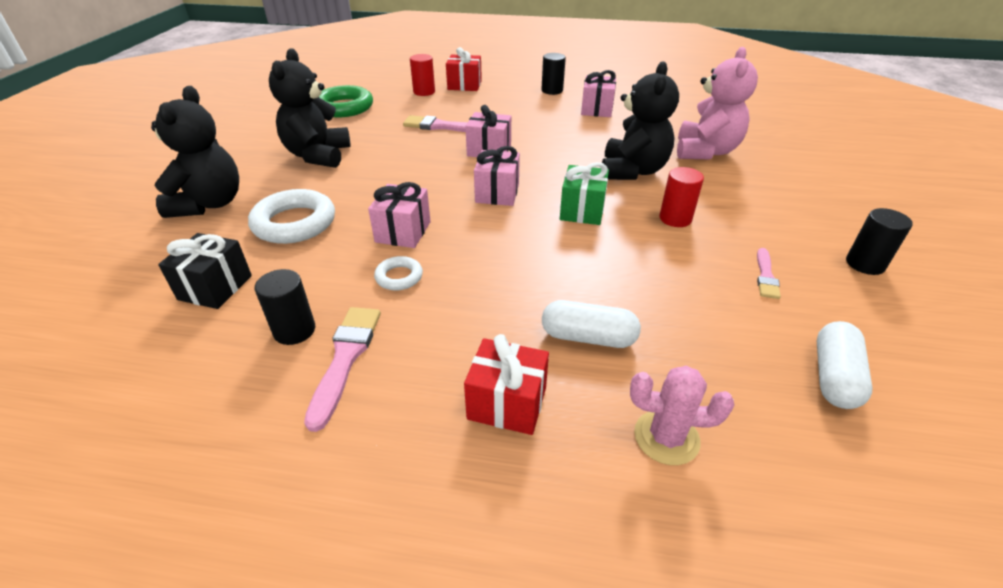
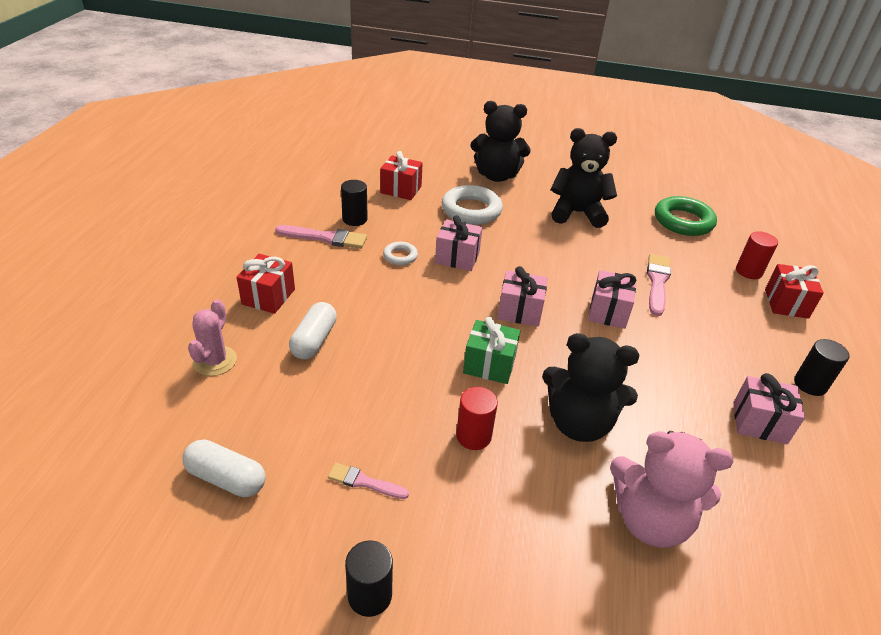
camera: 90 degrees right, 0 degrees up
(215, 287) = (401, 189): black gift -> red gift

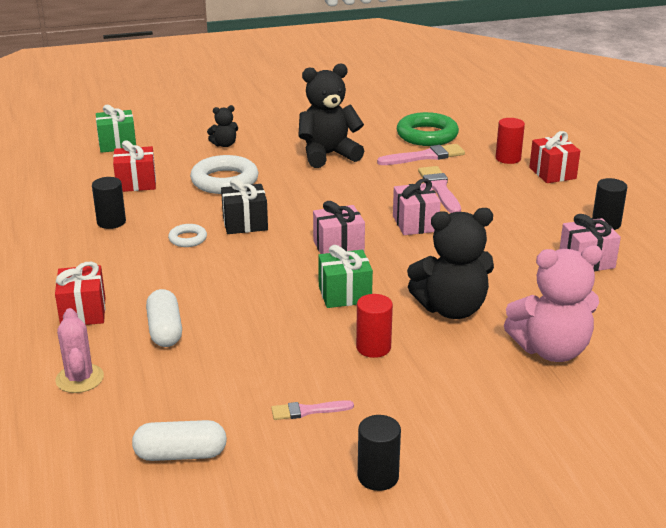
camera: 25 degrees left, 10 degrees down
(325, 238) = (95, 246): pink brush -> pink brush (425, 156)
(414, 150) = (117, 144): none -> green gift
(457, 258) = (245, 223): pink gift -> black gift
(496, 176) = (224, 145): black teddy bear -> black teddy bear, size x0.48

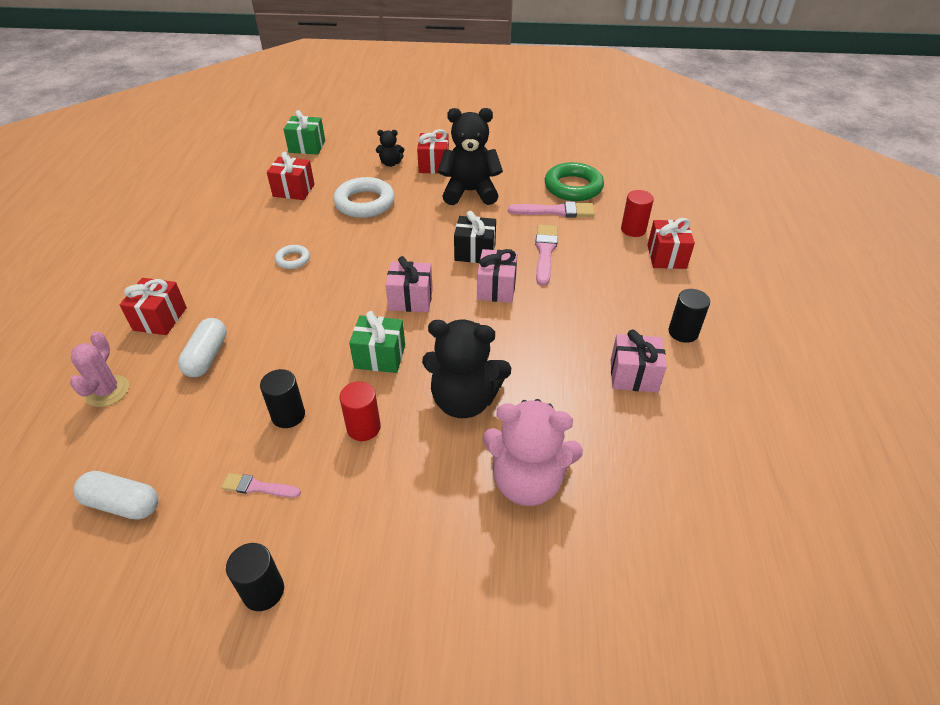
camera: 20 degrees right, 15 degrees up
(111, 222) = (247, 227): black cylinder -> black cylinder (288, 415)
(245, 223) = (350, 253): black gift -> black gift (475, 252)
(272, 139) = (434, 165): none -> red gift

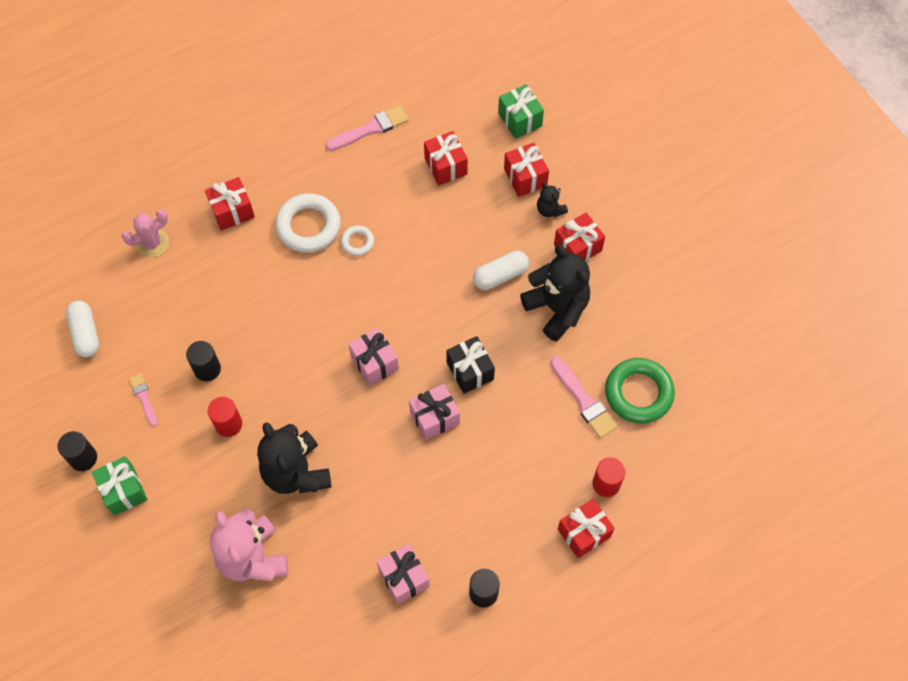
camera: 55 degrees right, 20 degrees up
(207, 356) = (220, 274): white capsule -> white capsule (500, 275)
(352, 162) = (525, 177): none -> red gift
(364, 203) = (472, 235): white ring -> white ring (308, 226)
(380, 356) = (299, 386): green gift -> green gift (124, 490)
(545, 252) = (513, 427): pink brush -> pink brush (370, 129)

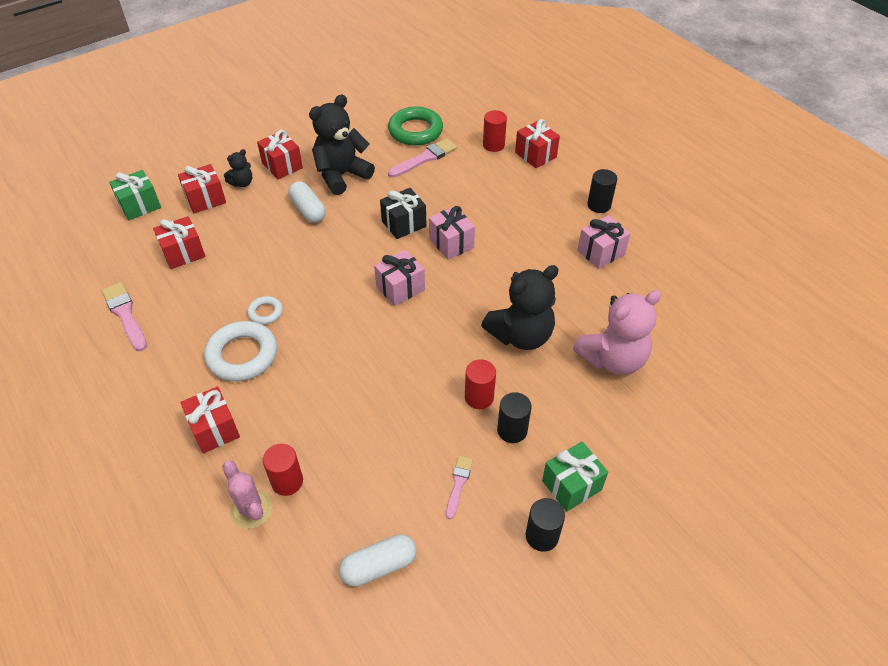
camera: 95 degrees left, 15 degrees down
(143, 398) = (458, 484): pink brush -> pink brush turned 135 degrees clockwise
(172, 267) = (287, 481): none -> red cylinder
(207, 369) = (417, 425): black cylinder -> black cylinder (512, 430)

